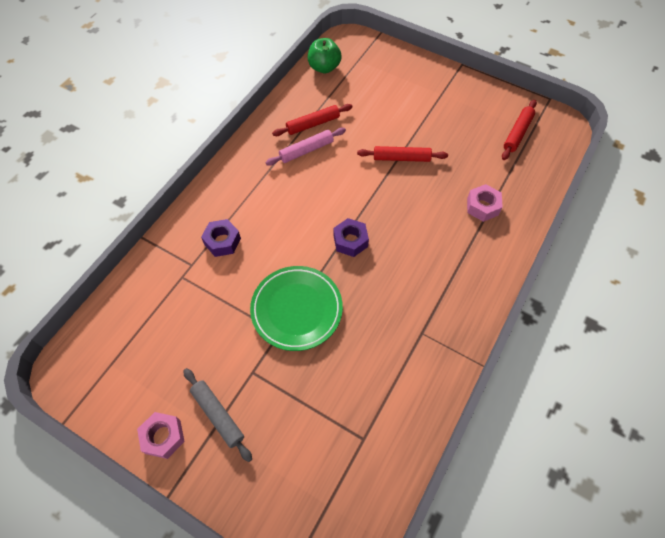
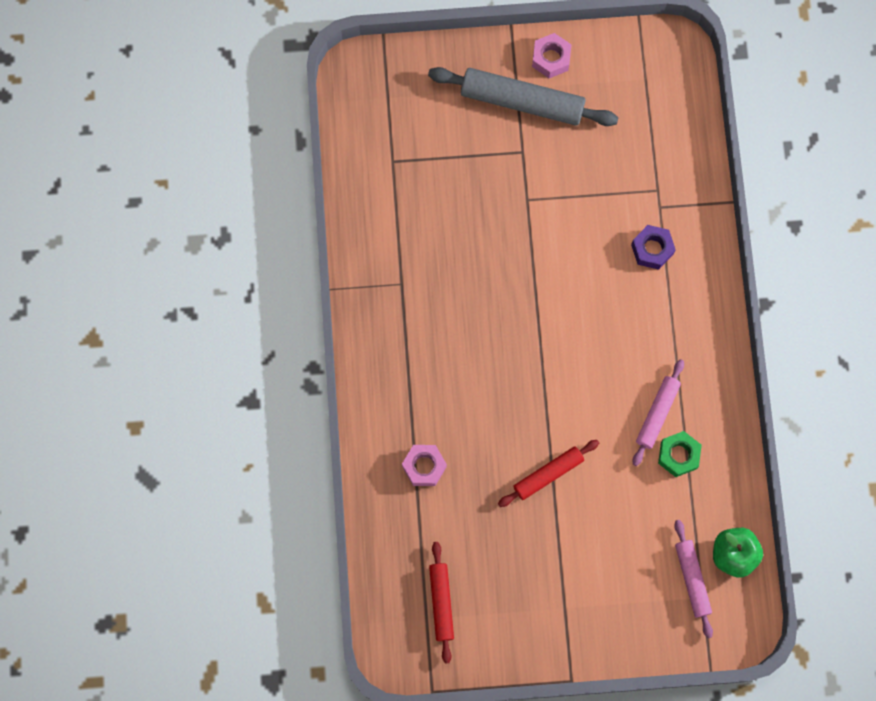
camera: 145 degrees right, 15 degrees up
(218, 415) = (522, 101): grey rolling pin -> grey rolling pin, size x1.72
(296, 309) = (528, 230): green plate -> none
(313, 124) = (678, 455): red rolling pin -> green nut
(350, 241) = (530, 334): purple nut -> none
(357, 69) = (692, 579): none -> pink rolling pin

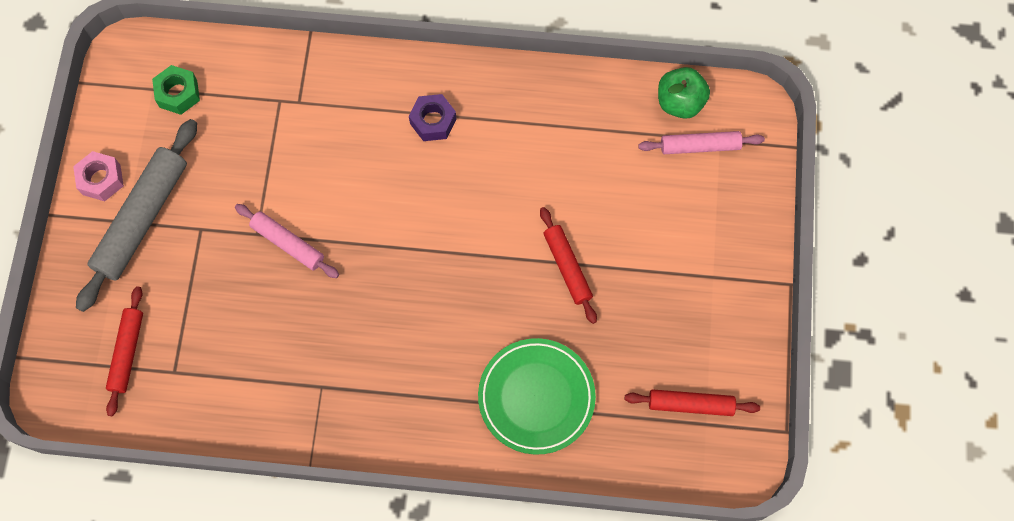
camera: 80 degrees left, 5 degrees down
(402, 120) = (127, 352): none -> red rolling pin
(424, 466) = (536, 397): pink nut -> green plate
(652, 249) = (343, 118): purple nut -> purple nut (433, 121)
(657, 414) = (521, 147): pink rolling pin -> pink rolling pin (288, 244)
(678, 455) = (569, 134): green nut -> green nut (178, 94)

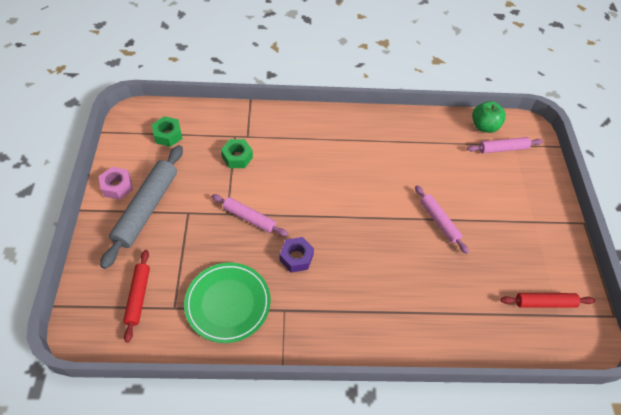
camera: 10 degrees left, 15 degrees down
(280, 139) = (237, 157): none -> green nut
(433, 121) = (335, 143): purple nut -> purple nut (296, 257)
(536, 397) = (438, 306): green plate -> green plate (228, 303)
(567, 267) = (439, 221): red rolling pin -> pink rolling pin

